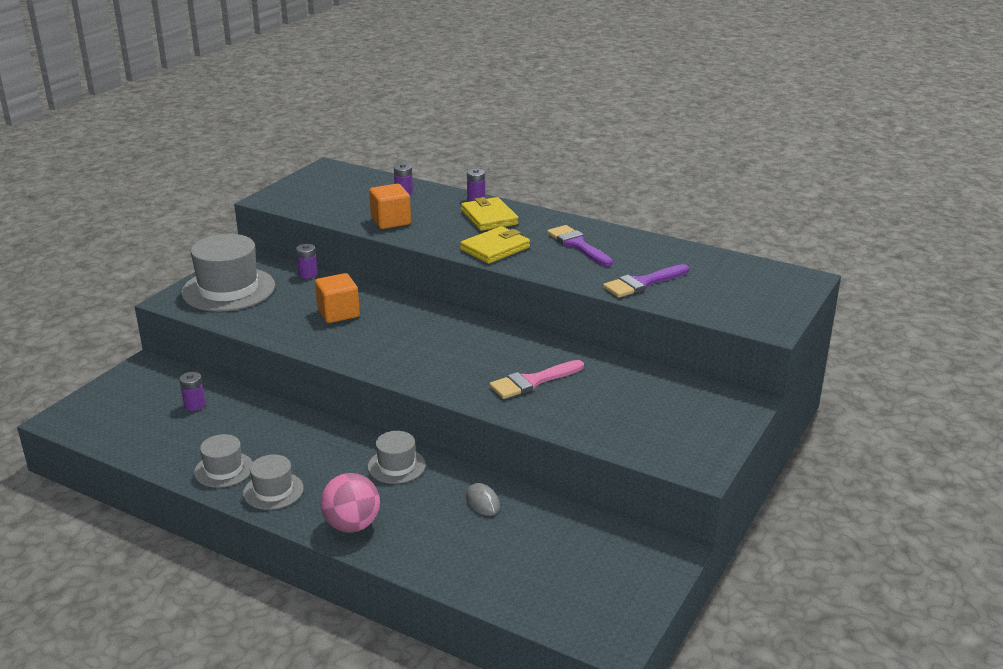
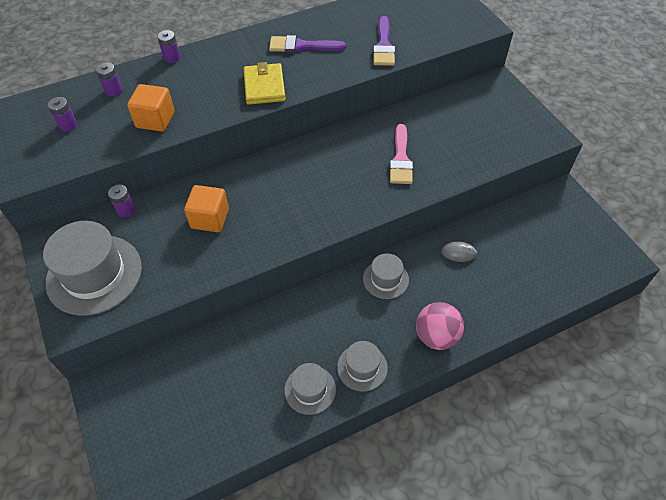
camera: 55 degrees left, 25 degrees up
(194, 405) = (199, 374): purple battery -> purple battery (68, 125)
(489, 217) = (211, 66): yellow wallet -> none

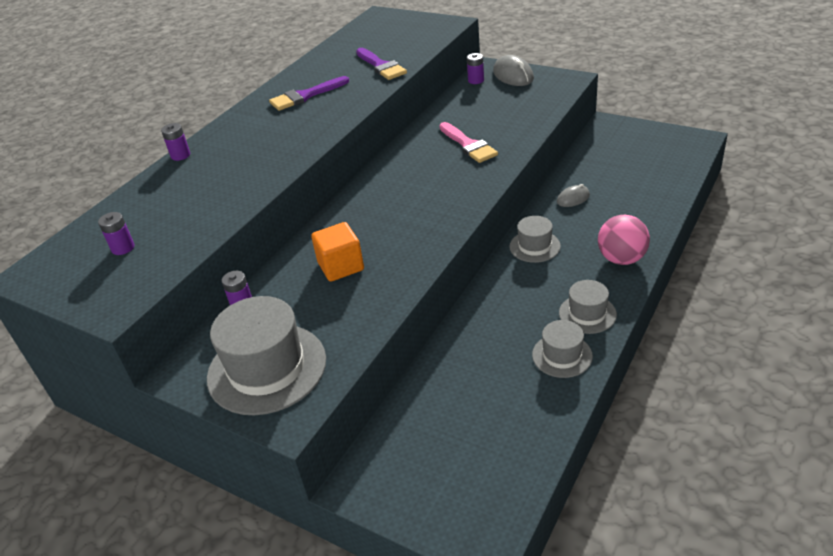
camera: 30 degrees left, 15 degrees down
(113, 90) = (144, 202): purple battery -> purple battery (476, 80)
(155, 120) = (220, 201): orange cube -> none
(264, 86) = (304, 133): yellow wallet -> none
(508, 104) = (513, 75): none -> grey mouse

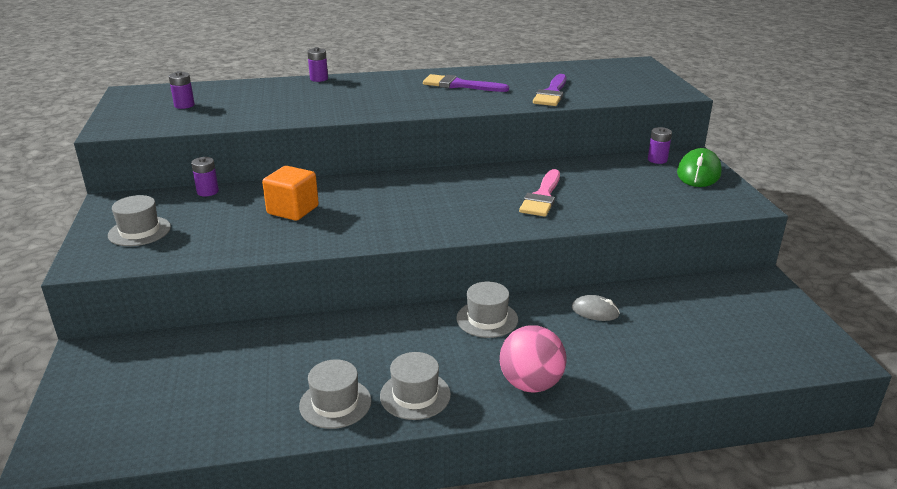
camera: 45 degrees right, 10 degrees down
(267, 368) = (139, 231): grey hat -> grey hat, size x0.54
(513, 75) = (698, 173): grey mouse -> green mouse

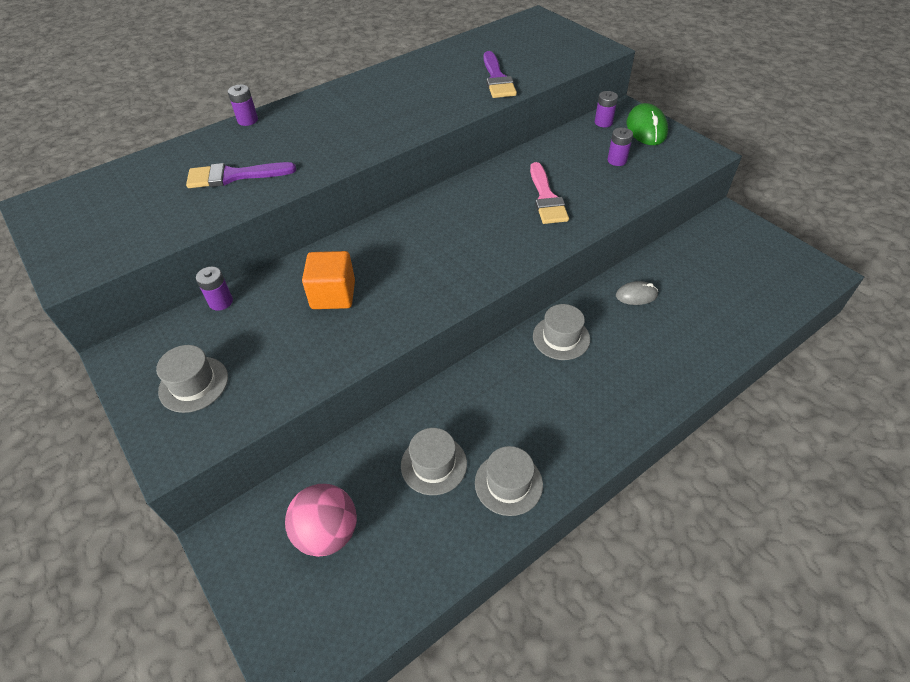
camera: 25 degrees left, 20 degrees up
(184, 105) = (128, 206): purple battery -> purple battery (617, 160)
(415, 395) = (566, 444): grey hat -> grey hat (434, 464)
(460, 85) = (402, 91): purple brush -> purple brush (234, 176)
(531, 384) = (643, 391): pink ball -> pink ball (327, 533)

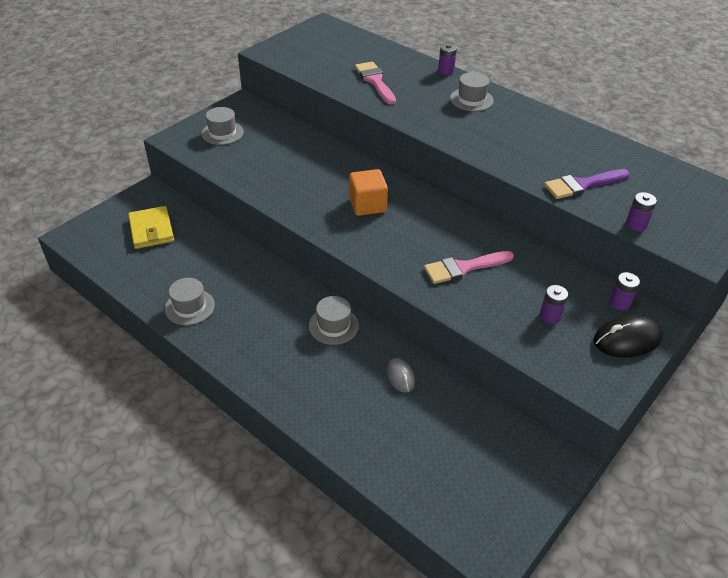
camera: 75 degrees right, 5 degrees down
(221, 302) = (291, 125): purple battery -> purple battery (636, 224)
(234, 176) = (375, 81): purple brush -> pink brush
(327, 533) = (151, 230): pink ball -> yellow wallet
(333, 295) = (308, 170): orange cube -> orange cube (367, 205)
(434, 464) = (202, 268): grey hat -> grey hat (471, 99)
(646, 129) = (627, 339): green mouse -> black mouse

